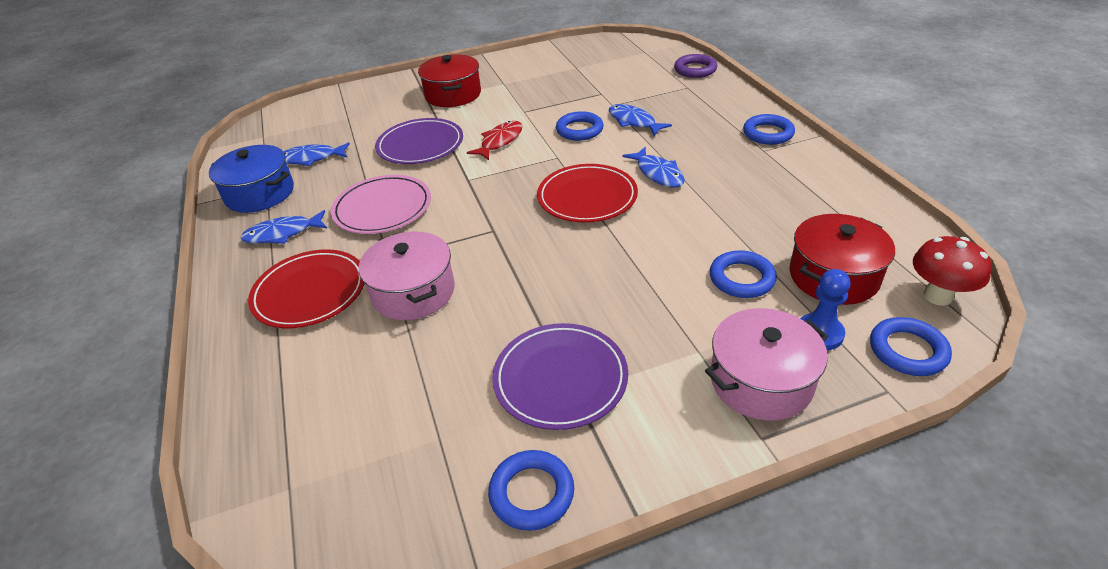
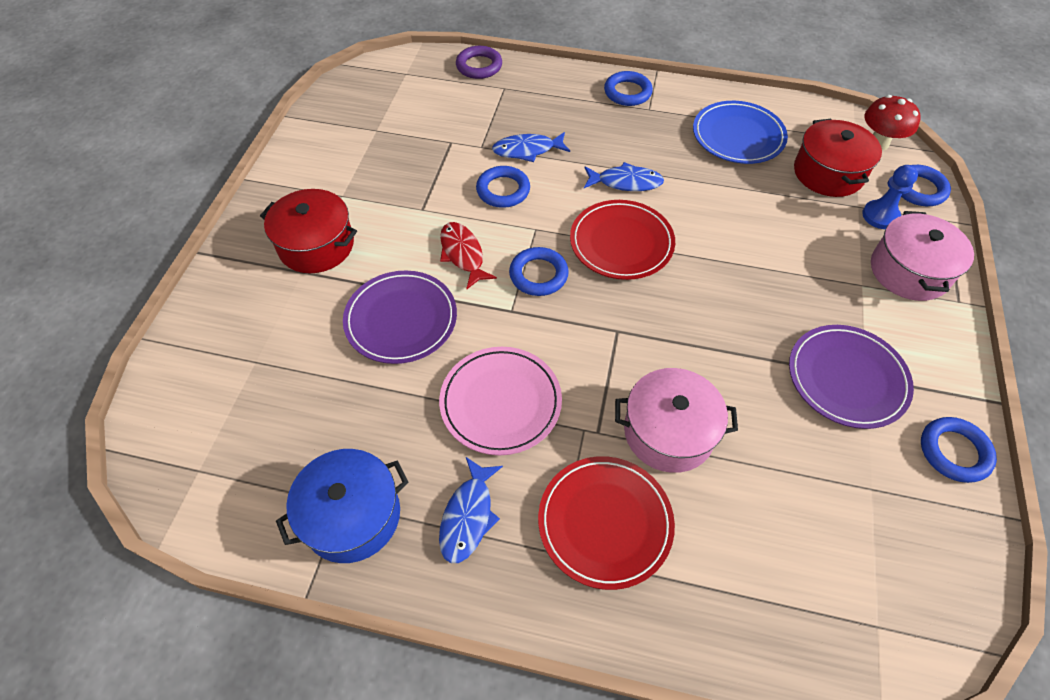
camera: 60 degrees left, 15 degrees up
(311, 158) = (320, 434): blue fish -> none
(741, 278) = (799, 217): blue ring -> blue ring (538, 275)
(802, 205) = (738, 136): none -> blue plate

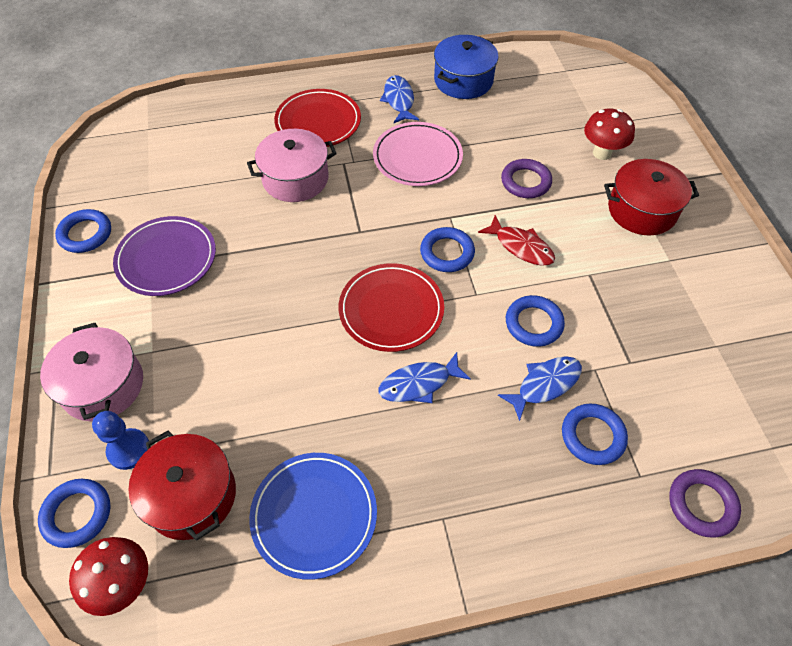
camera: 155 degrees right, 0 degrees up
(287, 322) = (602, 153): none -> red mushroom
(401, 319) = (525, 182): purple plate -> purple ring
(627, 92) = (485, 540): blue ring -> blue ring (592, 436)

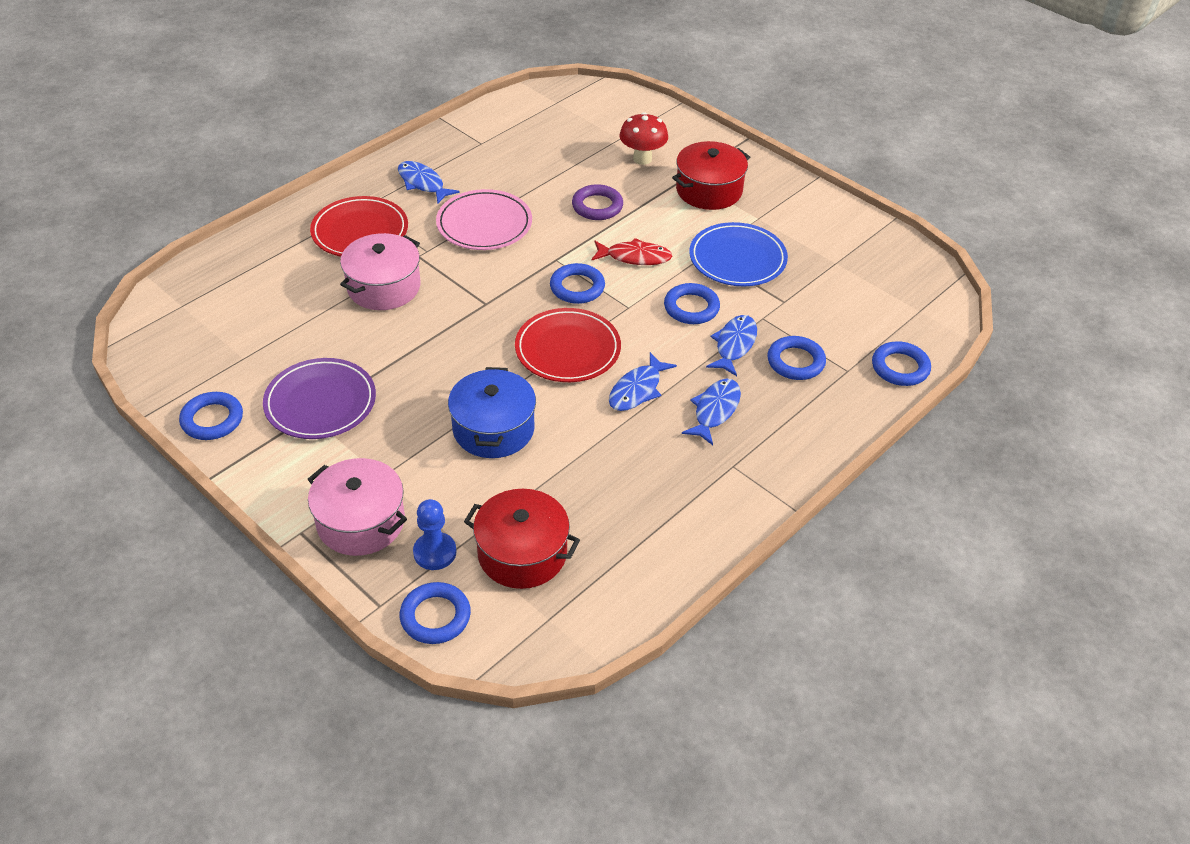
camera: 35 degrees left, 10 degrees down
(124, 584) = (524, 636): red mushroom -> none
(314, 515) = (634, 514): blue plate -> blue plate (737, 259)
(463, 80) = (469, 144): blue pot -> blue pot (493, 429)
(472, 446) = (715, 410): none -> blue fish
(702, 504) = (900, 367): purple ring -> blue ring

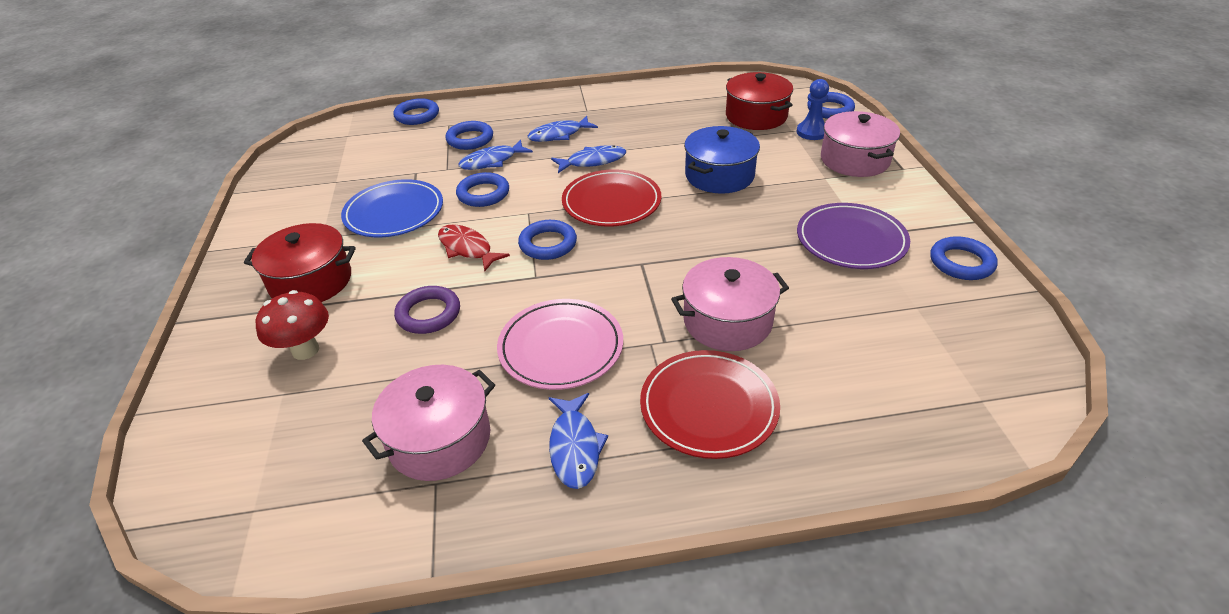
camera: 140 degrees left, 5 degrees down
(501, 157) = (439, 439): none -> pink pot

